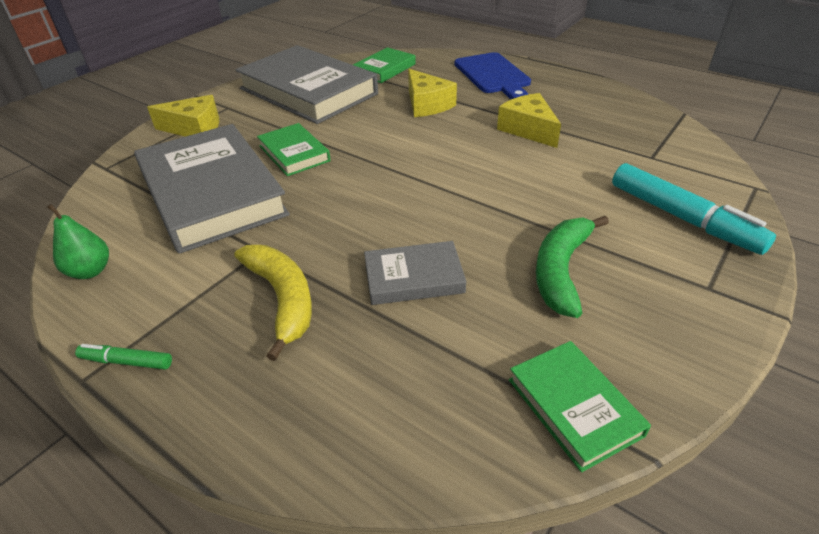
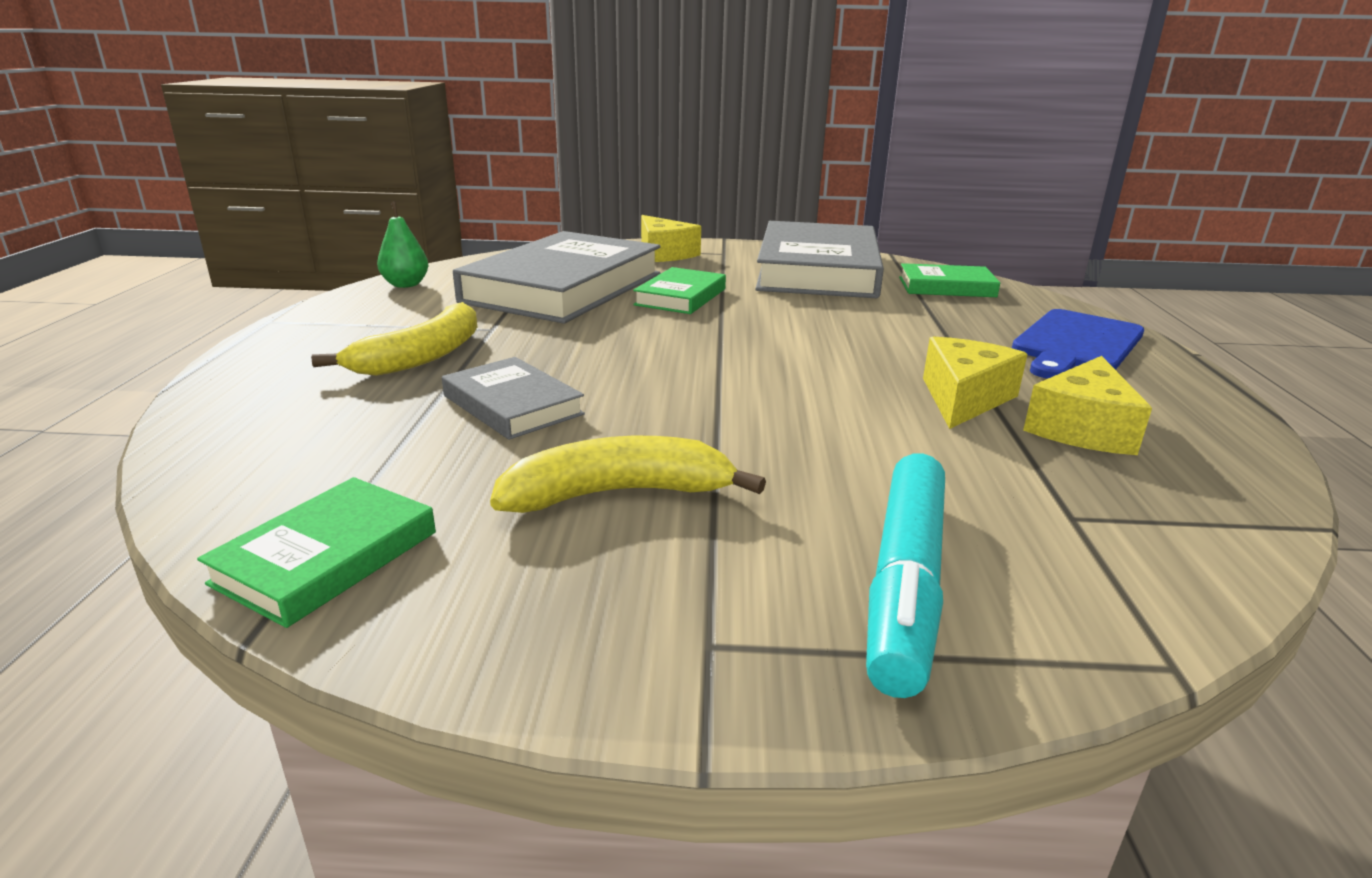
camera: 55 degrees right, 15 degrees down
(126, 362) = (298, 327): green marker -> none
(427, 104) = (905, 326): yellow cheese -> yellow cheese (1082, 428)
(561, 271) = (618, 493): green banana -> yellow banana

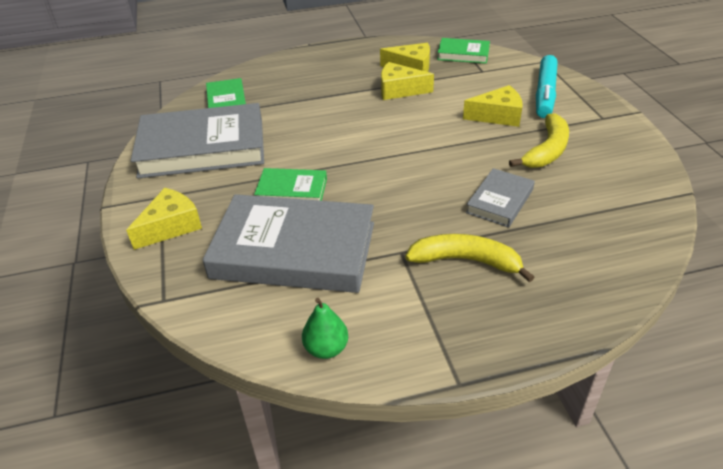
camera: 105 degrees left, 15 degrees up
(327, 557) = (645, 197): green book -> green book (463, 54)
(618, 493) = (547, 150): yellow banana -> yellow banana turned 120 degrees counterclockwise
(805, 476) = (498, 116): none -> yellow cheese
(905, 582) = (545, 94): turquoise marker -> turquoise marker turned 105 degrees clockwise
(1076, 344) = (312, 67): blue cutting board -> none

